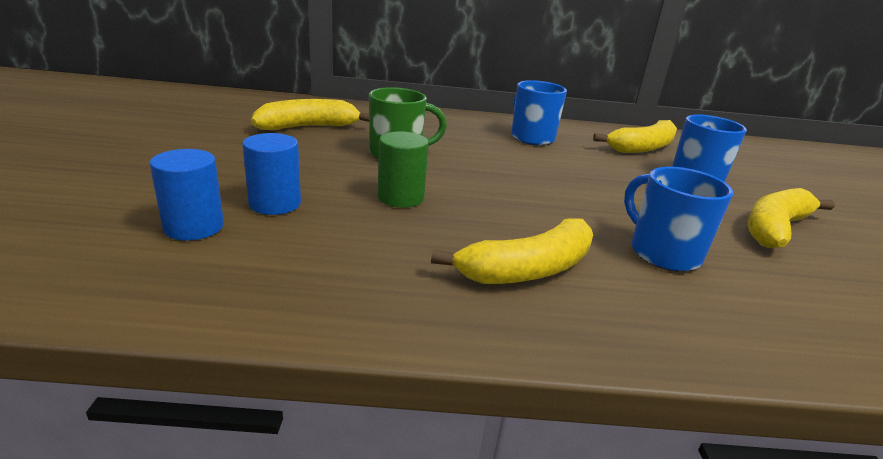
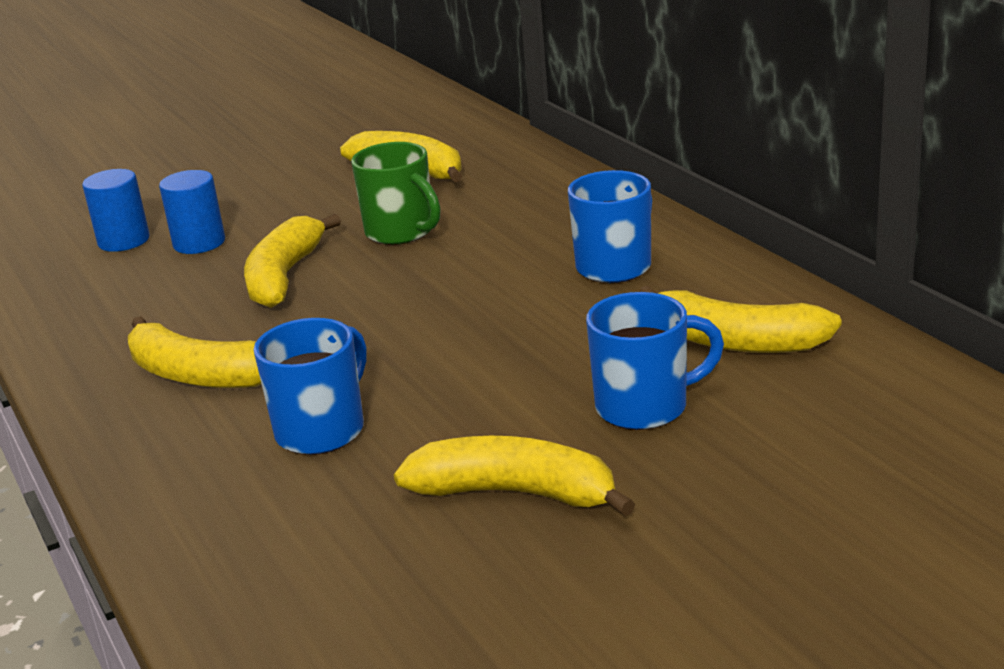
camera: 65 degrees right, 0 degrees up
(401, 197) = (284, 276): green cylinder -> yellow banana

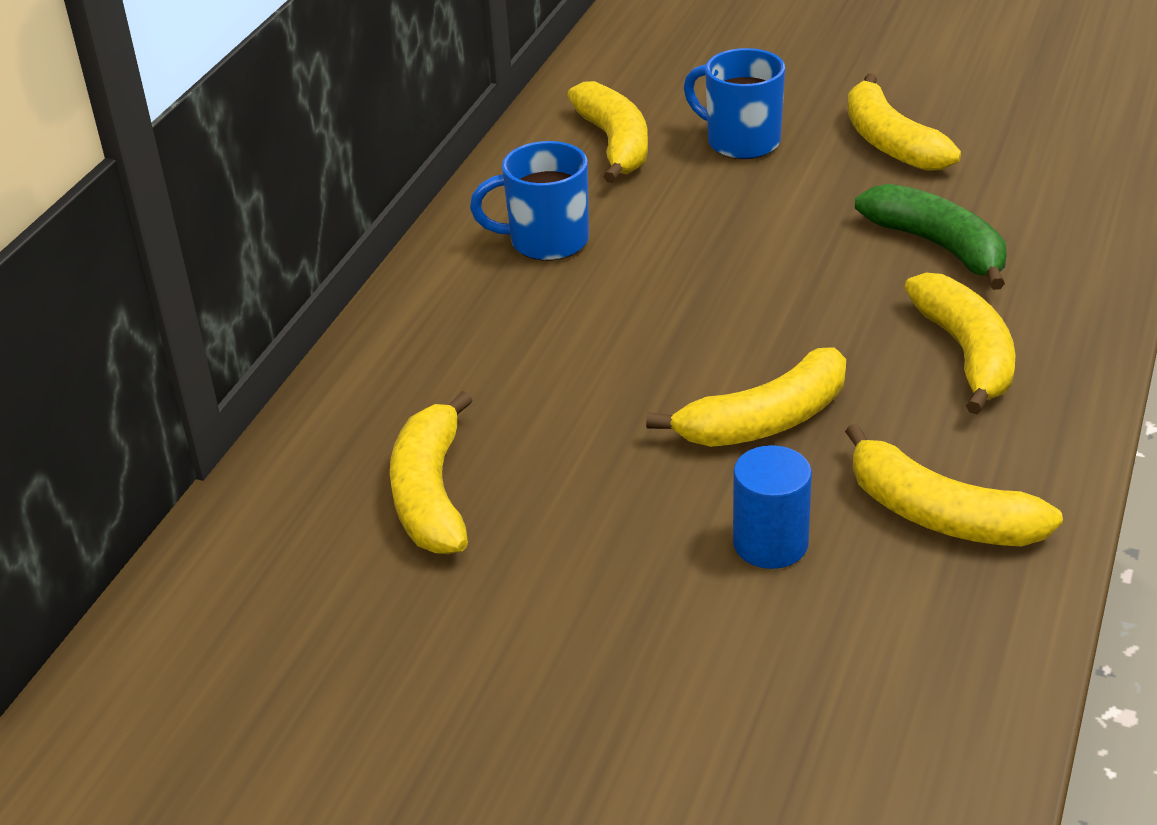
camera: 130 degrees left, 10 degrees up
(114, 297) = (939, 515): none -> yellow banana
(124, 241) = (835, 620): blue cylinder -> none
(322, 430) = (939, 246): blue mug -> green banana
(401, 232) = (597, 401): green mug -> none

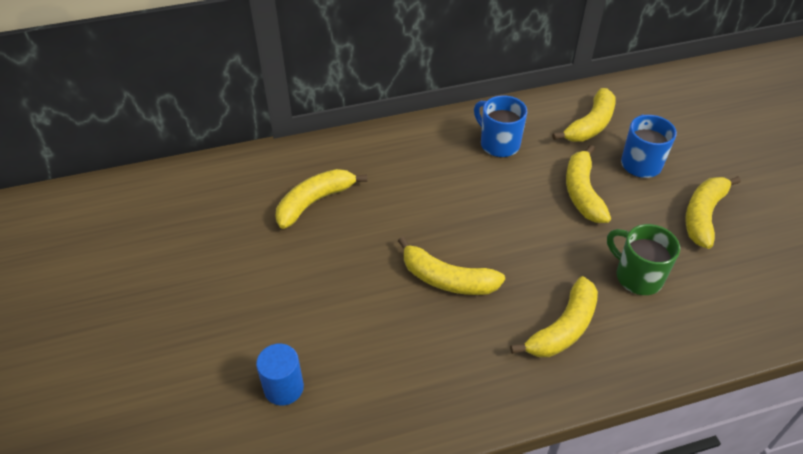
camera: 50 degrees right, 10 degrees up
(770, 543) = (370, 323): blue cylinder -> blue cylinder (283, 388)
(939, 246) = (637, 276): green banana -> green mug
(939, 515) = (437, 374): yellow banana -> yellow banana (582, 192)

